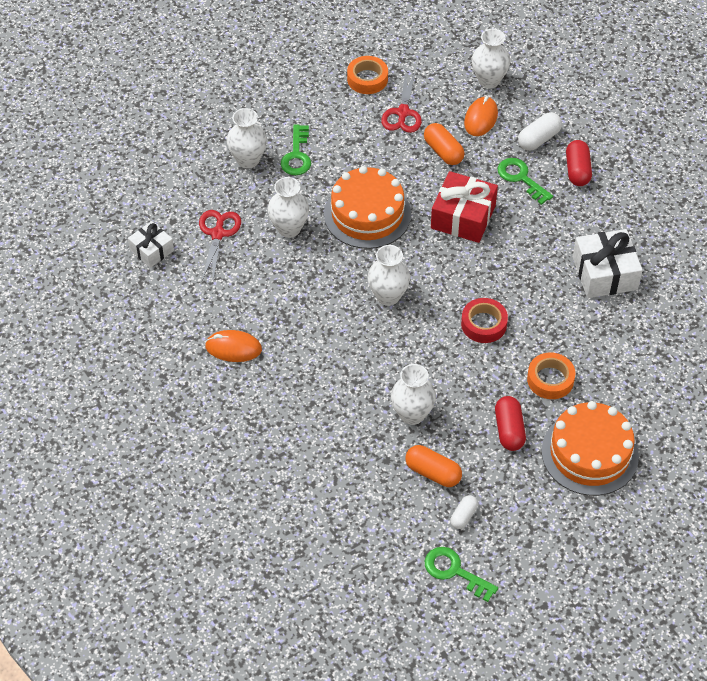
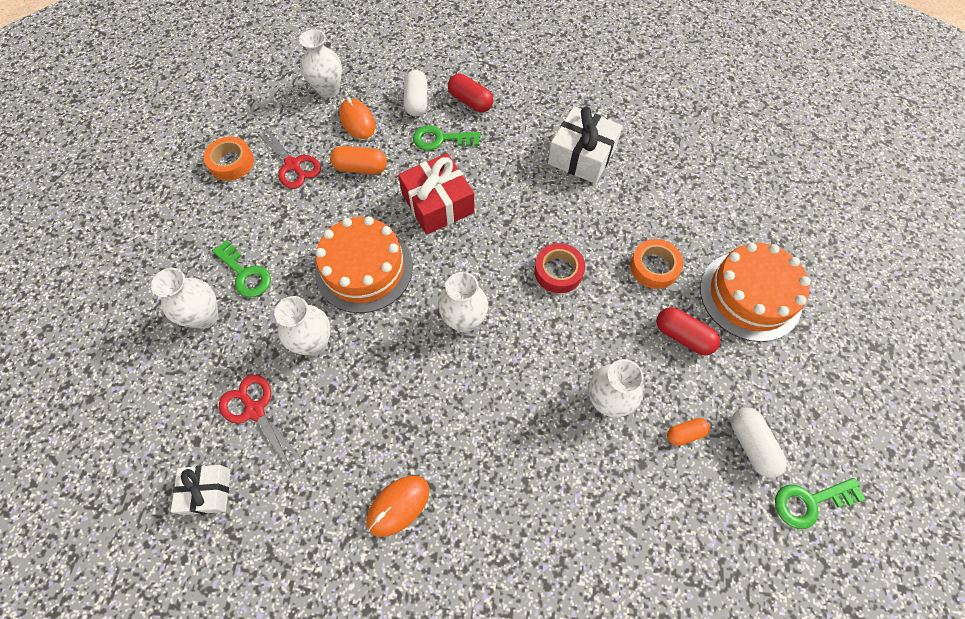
camera: 50 degrees left, 10 degrees up
(433, 472) = (685, 434): orange capsule -> orange capsule, size x0.63
(463, 516) = (751, 445): white capsule -> white capsule, size x1.58

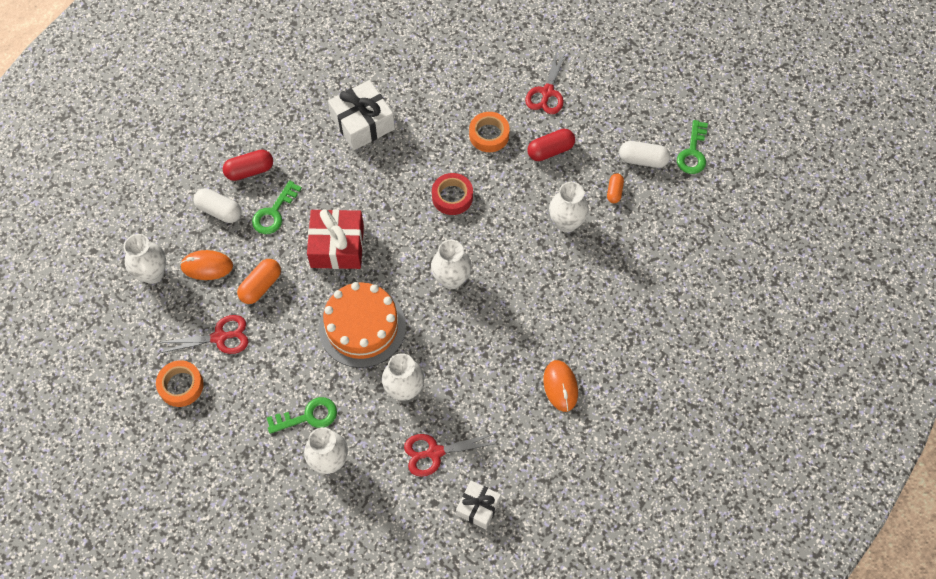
camera: 60 degrees left, 0 degrees up
(750, 295) = (547, 92): orange cake -> red scissors

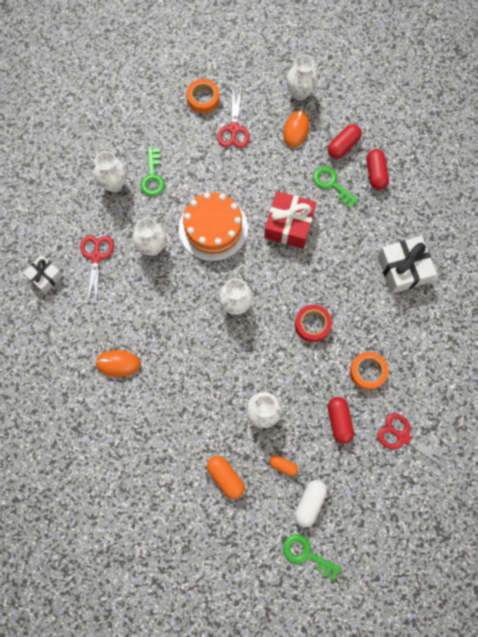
camera: 105 degrees right, 10 degrees up
(219, 211) = (343, 146): white capsule -> red capsule
(261, 286) = (269, 164): orange capsule -> orange capsule (225, 477)

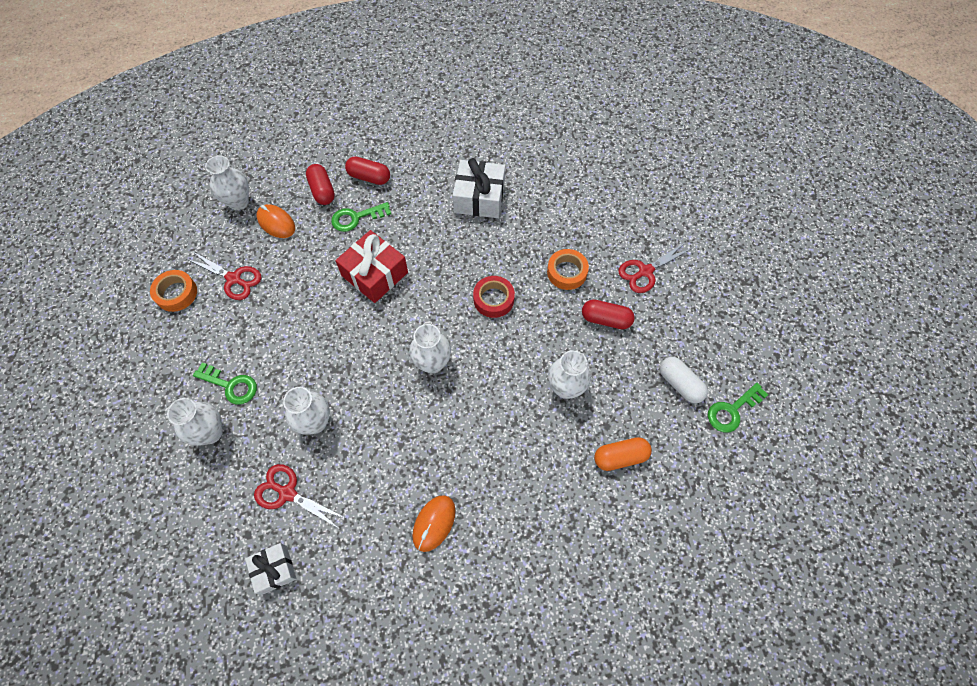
camera: 65 degrees left, 10 degrees down
(213, 228) = (333, 348): orange cake -> none
(283, 465) = (630, 392): orange capsule -> none

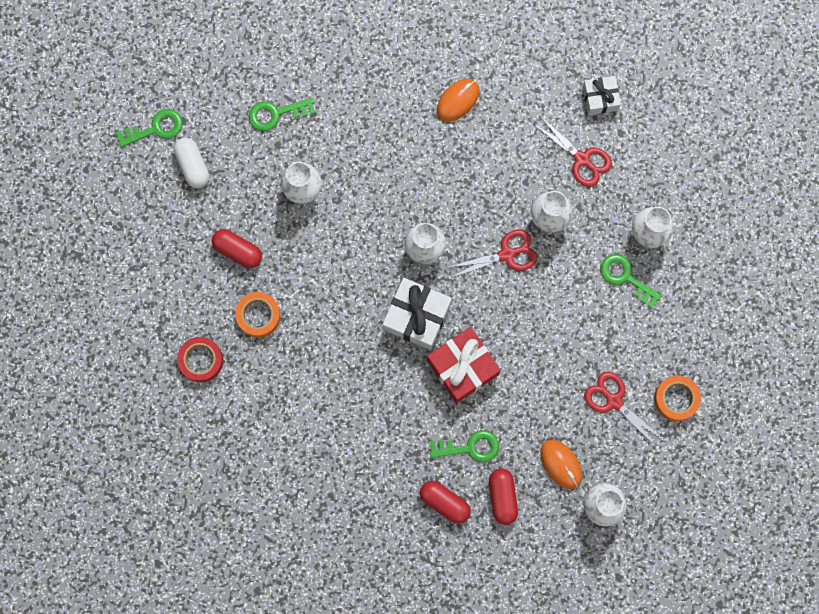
camera: 165 degrees left, 15 degrees up
(479, 198) = (324, 438): white gift -> white gift (417, 316)
(493, 299) = (345, 304): red tape -> red tape (201, 360)
(620, 457) = (276, 114): orange capsule -> green key
(645, 271) = (175, 294): red scissors -> red scissors (507, 254)

